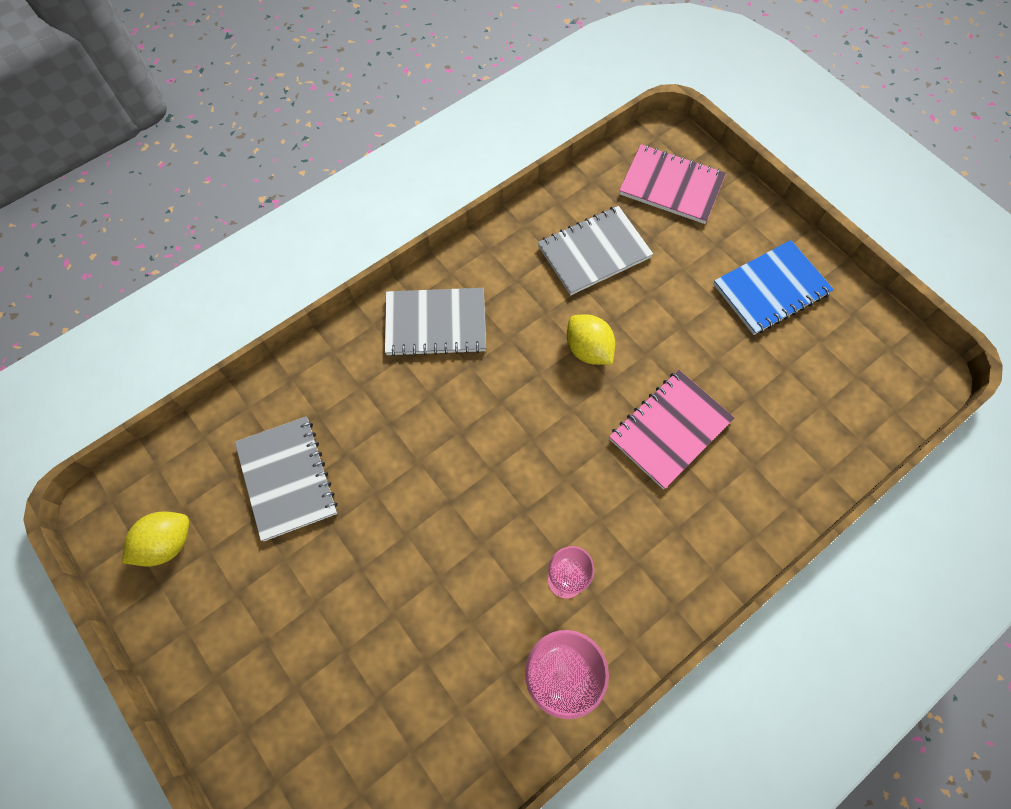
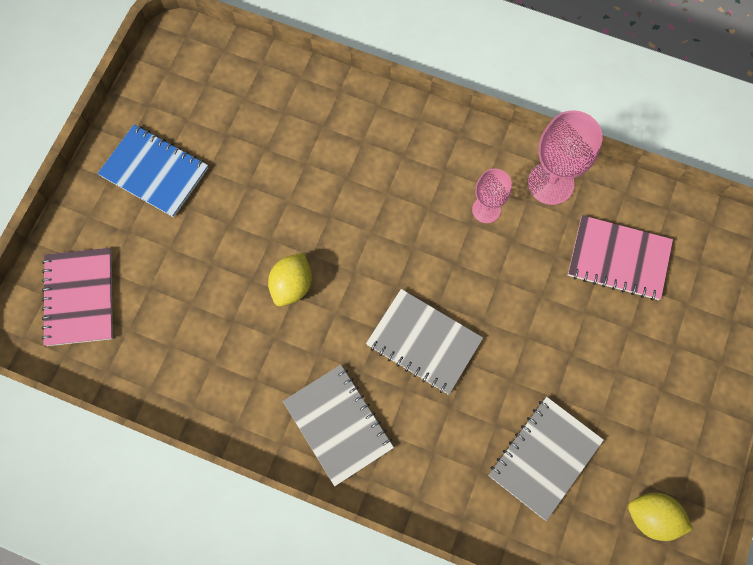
camera: 120 degrees left, 5 degrees up
(594, 252) = (190, 329): grey notebook -> grey notebook (424, 342)
(670, 429) = (328, 193): pink notebook -> pink notebook (618, 259)

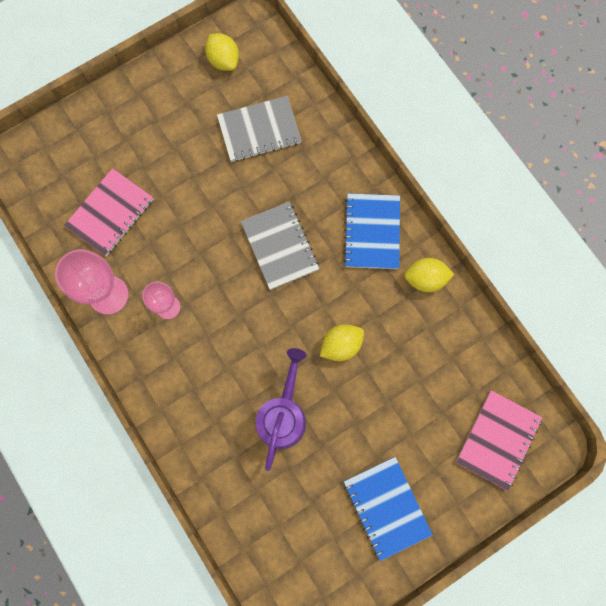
camera: 145 degrees left, 5 degrees up
(248, 412) = (425, 279): none -> yellow lemon
(303, 186) = (283, 415): none -> purple watering can
(338, 425) = (372, 232): grey notebook -> blue notebook
(618, 259) = (110, 213): pink notebook -> pink notebook turned 75 degrees clockwise

